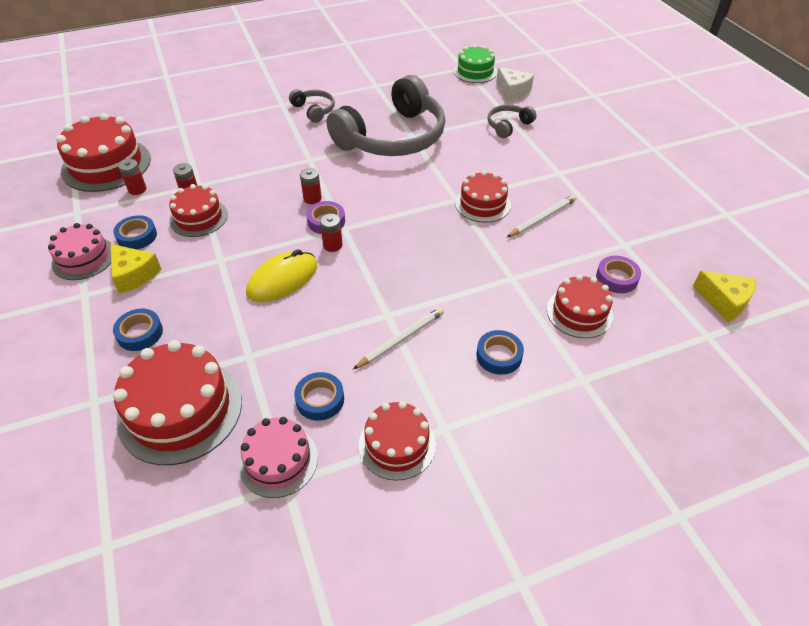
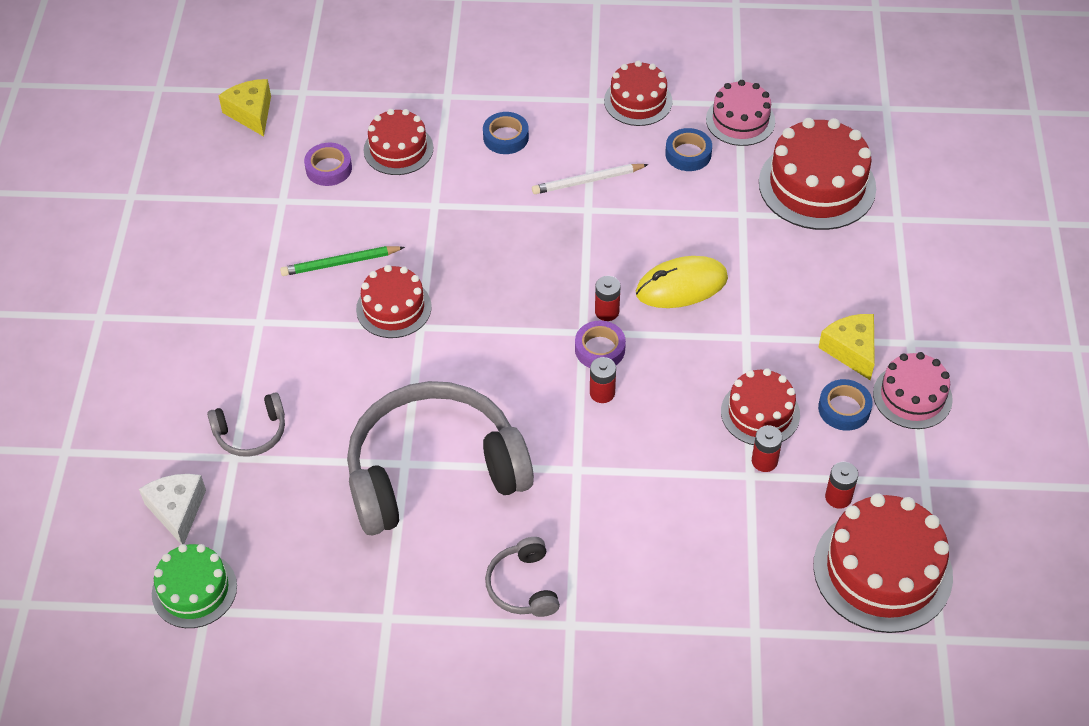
camera: 155 degrees left, 5 degrees up
(140, 333) = (849, 273): blue tape -> none
(542, 218) = (340, 263): white pencil -> green pencil

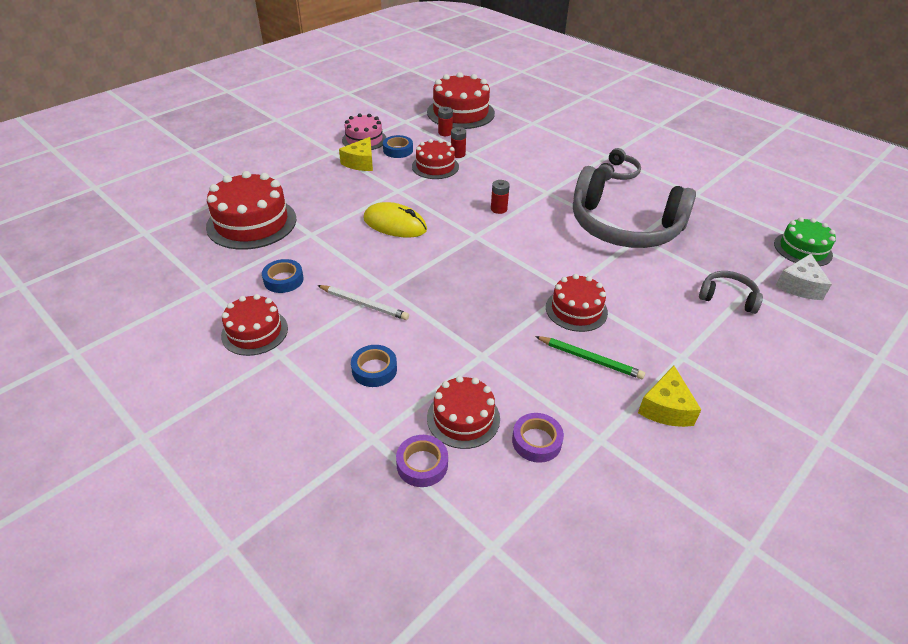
camera: 140 degrees left, 10 degrees down
(251, 113) = (565, 560): yellow cheese -> yellow cheese (666, 408)
(600, 349) = (476, 224): purple tape -> purple tape (422, 464)
(607, 311) = (450, 236): red battery -> none
(740, 120) = (223, 277): pink cake -> none

